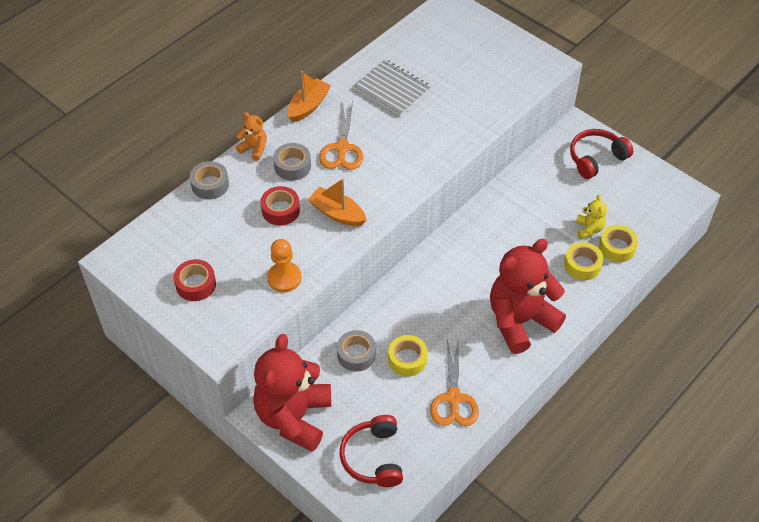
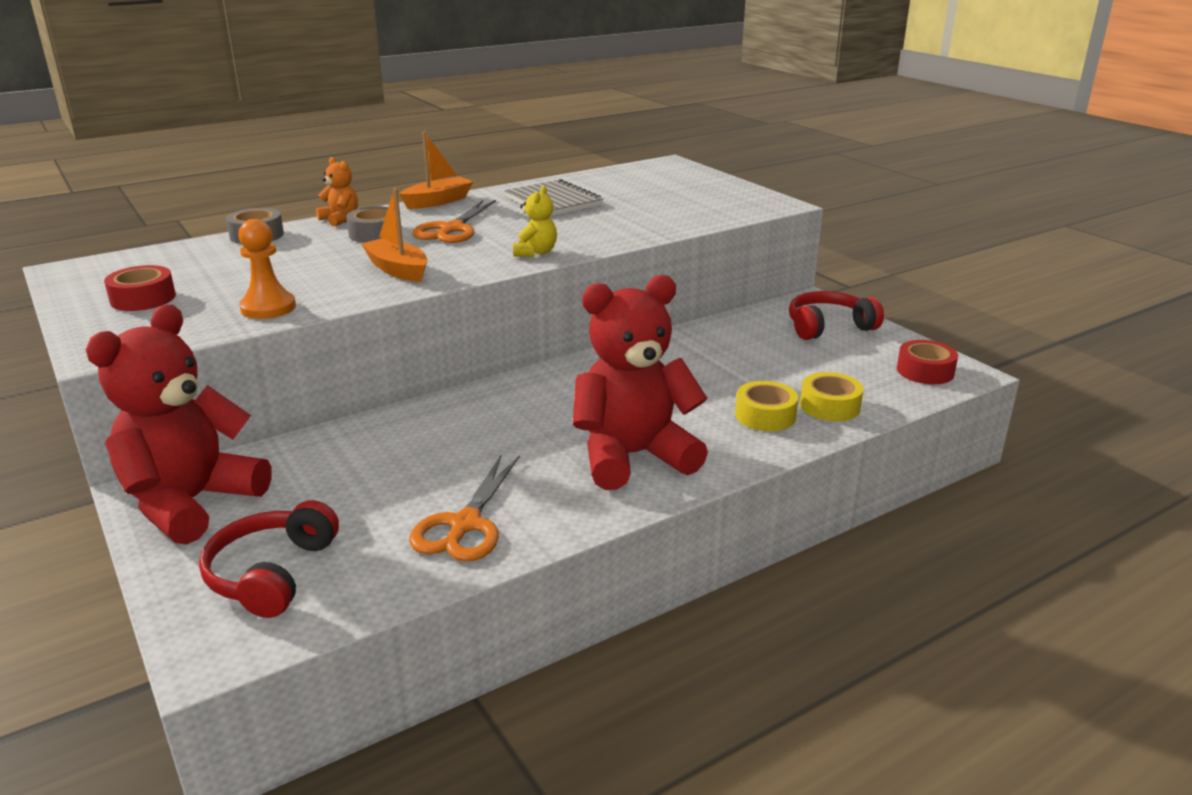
camera: 15 degrees right, 25 degrees down
(280, 210) = (324, 260): red tape -> red tape (925, 371)
(356, 354) = (348, 452): grey tape -> none
(407, 359) = (422, 469): yellow tape -> none
(589, 229) = (791, 384): yellow teddy bear -> yellow teddy bear (535, 253)

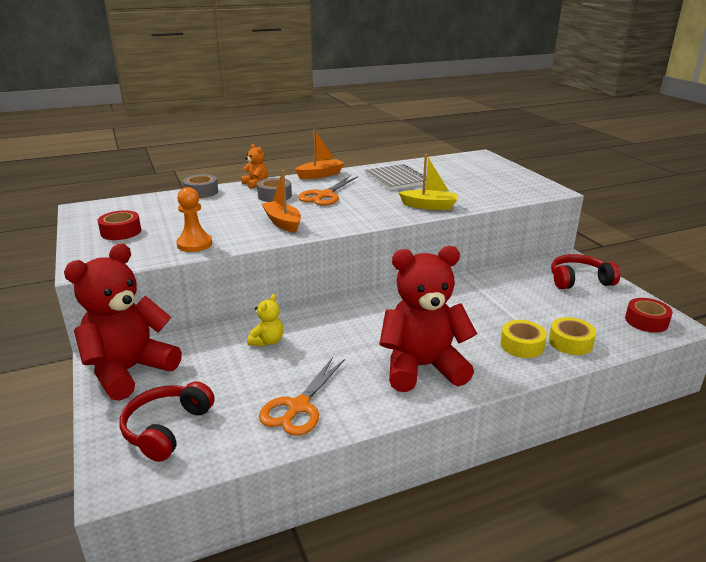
camera: 10 degrees right, 0 degrees up
(535, 253) = (375, 216): yellow teddy bear -> yellow teddy bear (267, 341)
(611, 234) = (429, 206): none -> yellow boat

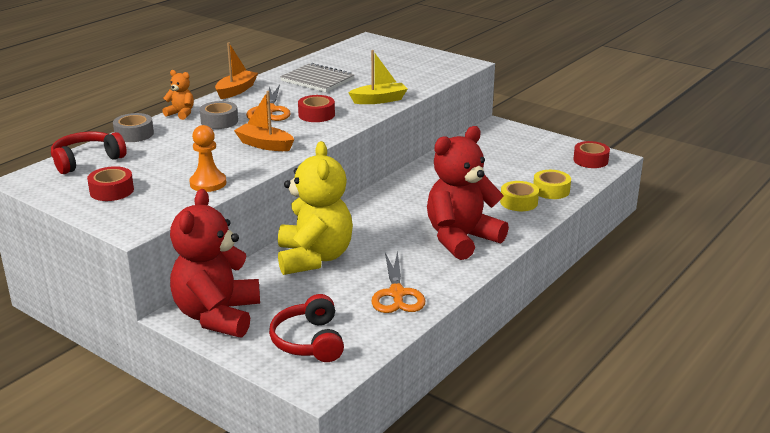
camera: 30 degrees left, 0 degrees up
(267, 341) = (314, 258): yellow teddy bear -> yellow teddy bear, size x2.33
(358, 207) = (316, 115): none -> red tape
(579, 280) = (519, 141): red headphones -> red headphones (86, 160)

